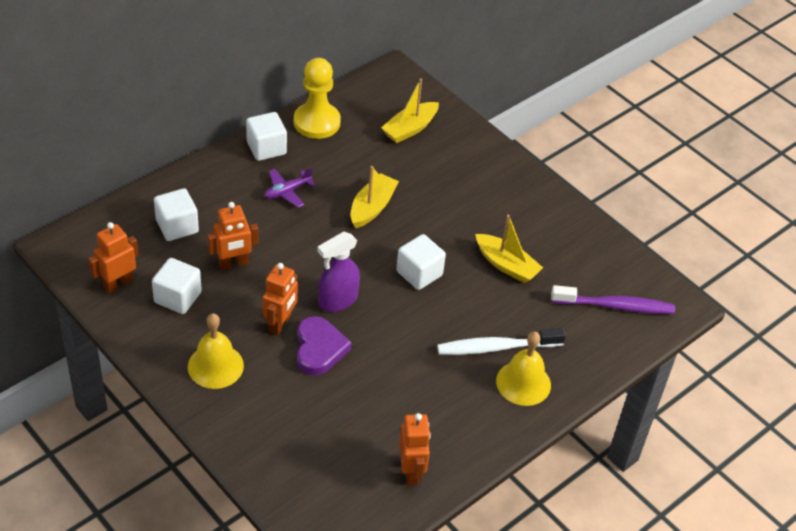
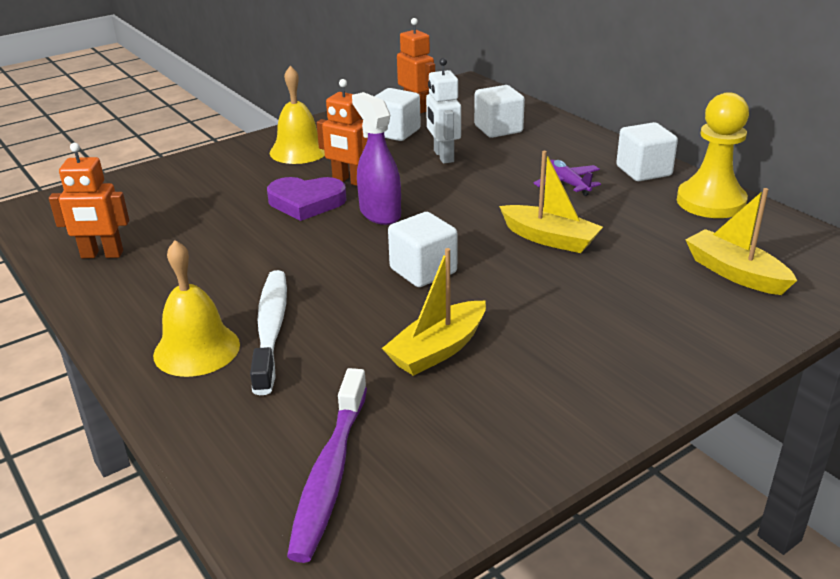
camera: 100 degrees right, 15 degrees down
(233, 263) = (443, 156): orange robot -> white robot

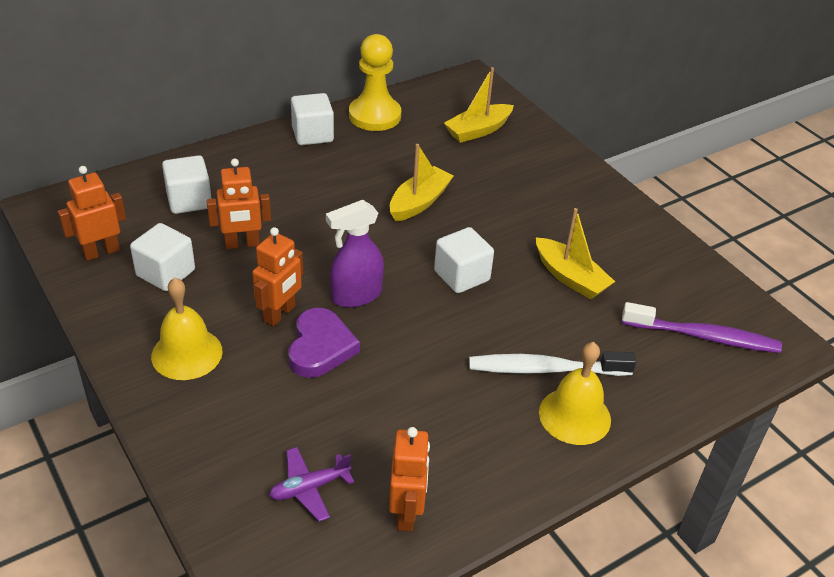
camera: 90 degrees left, 10 degrees up
(443, 156) = (242, 244): white robot -> orange robot
(567, 183) = (324, 178): purple plane -> purple plane (309, 488)

